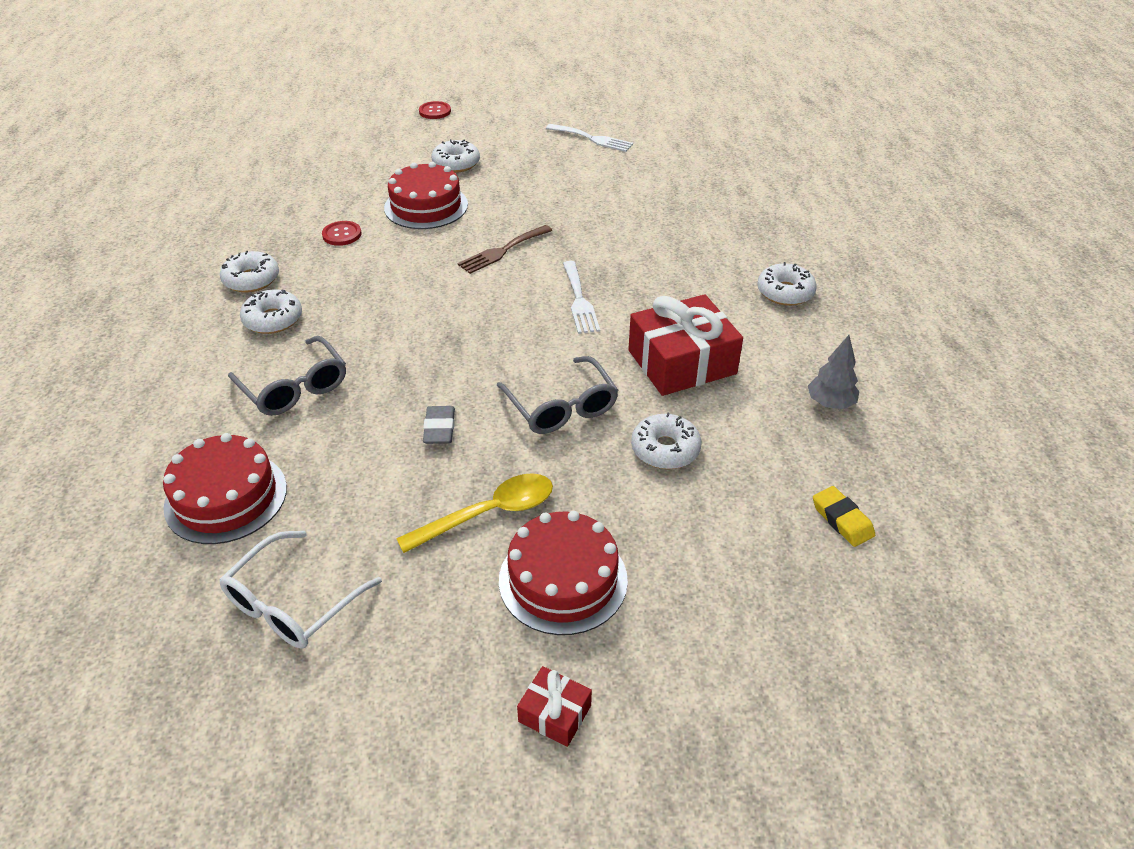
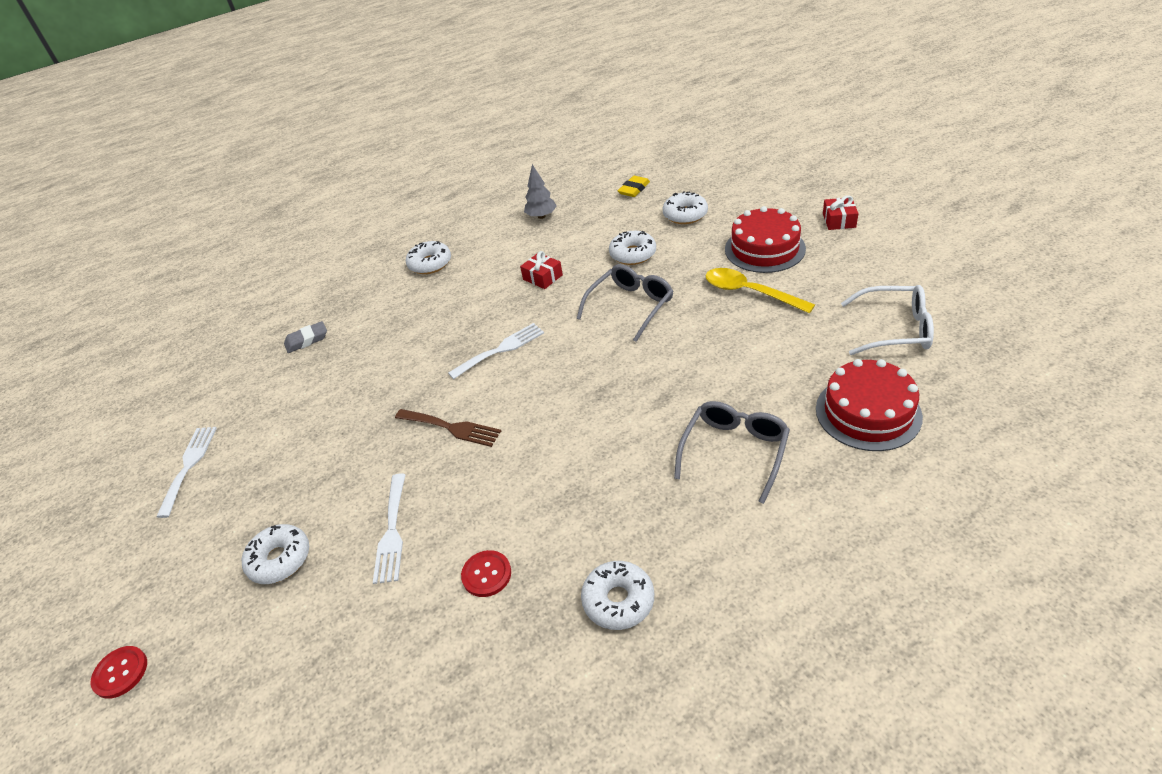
camera: 110 degrees left, 0 degrees up
(273, 319) = (665, 531): white donut -> white donut (685, 215)
(426, 206) = (392, 532): red cake -> white fork
(439, 428) = (701, 348): grey eraser -> grey eraser (307, 340)
(682, 362) = (542, 277): red gift -> red gift, size x0.47

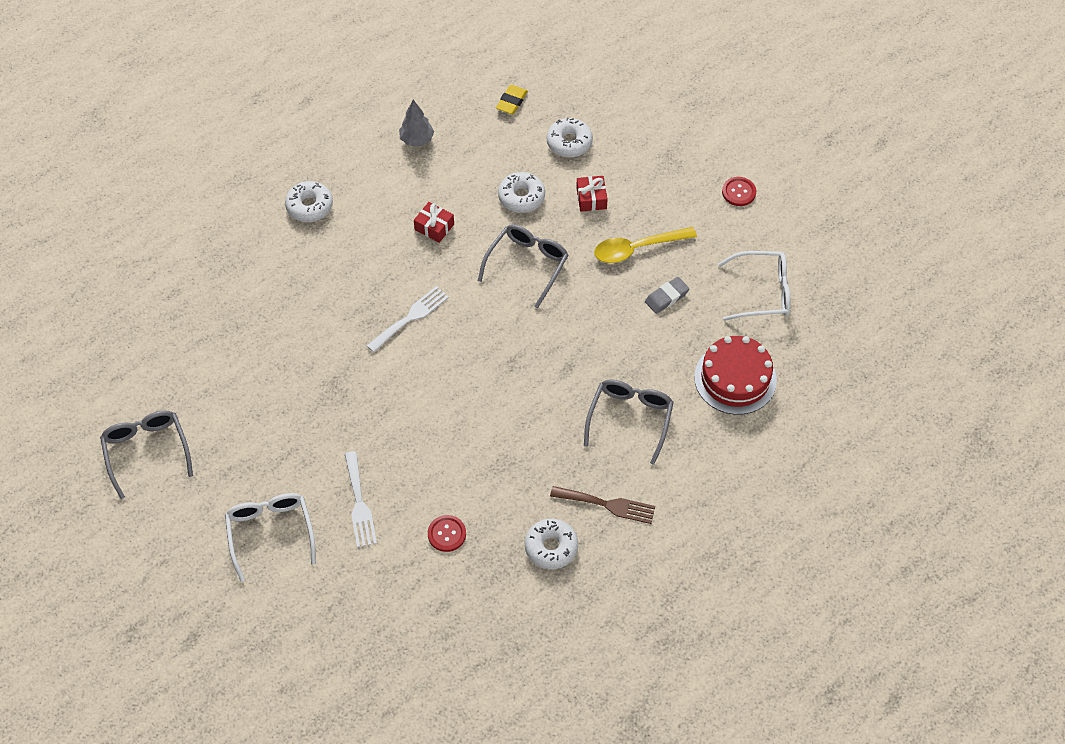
camera: 15 degrees left, 15 degrees up
(120, 673) = (176, 629): red button -> red button (739, 192)
(189, 466) = (147, 451): white fork -> grey glasses
(280, 559) = (270, 532): white donut -> white glasses
(307, 340) = (208, 307): grey eraser -> grey eraser (666, 297)
(452, 428) = (384, 404): brown fork -> brown fork (608, 505)
(749, 292) = (637, 248): yellow spoon -> yellow spoon turned 45 degrees counterclockwise
(764, 249) = (650, 193): red cake -> none
(839, 220) = (720, 156): red gift -> red gift (591, 198)

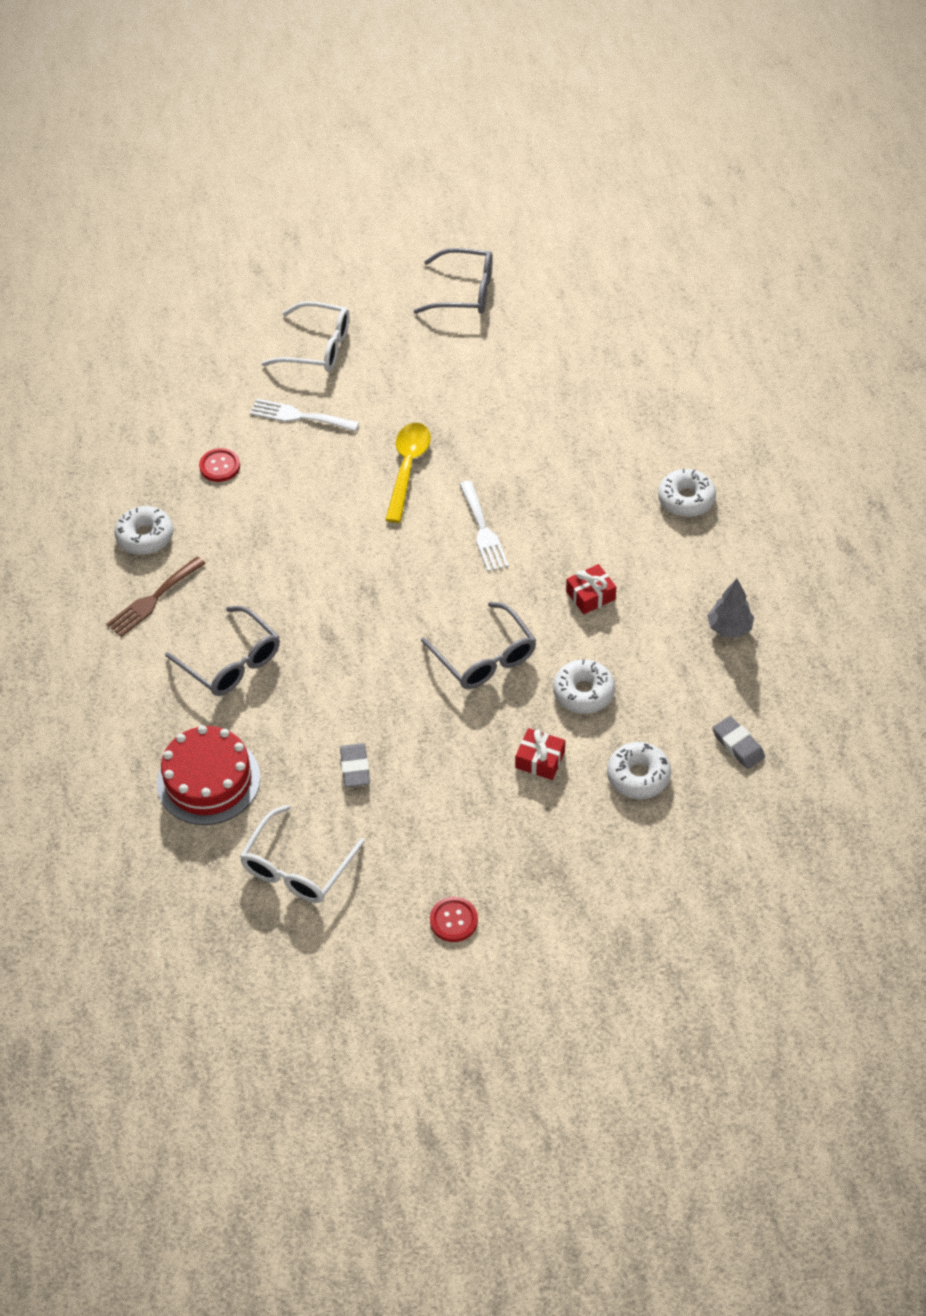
camera: 120 degrees right, 5 degrees down
(511, 102) = (738, 745): yellow eraser -> grey eraser
(637, 248) = (439, 771): yellow spoon -> yellow spoon (407, 468)

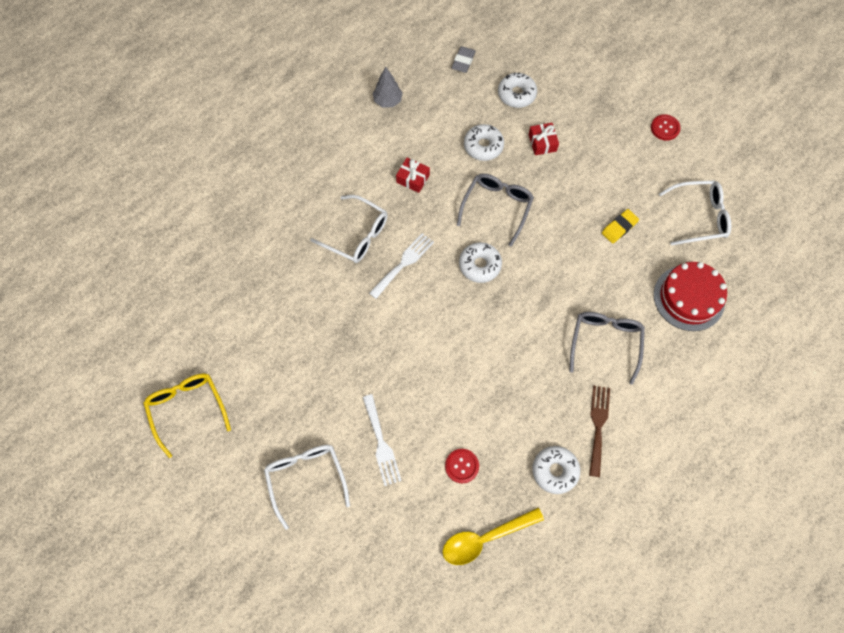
camera: 125 degrees left, 15 degrees up
(153, 599) = (598, 425): brown fork -> brown fork turned 90 degrees counterclockwise
(355, 768) = (619, 227): grey eraser -> yellow eraser
(407, 468) = (382, 340): yellow spoon -> yellow spoon (485, 538)
(464, 292) = (187, 409): grey glasses -> yellow glasses
(554, 506) = (357, 235): none -> white glasses
(686, 499) = (304, 168): white donut -> white donut (479, 265)

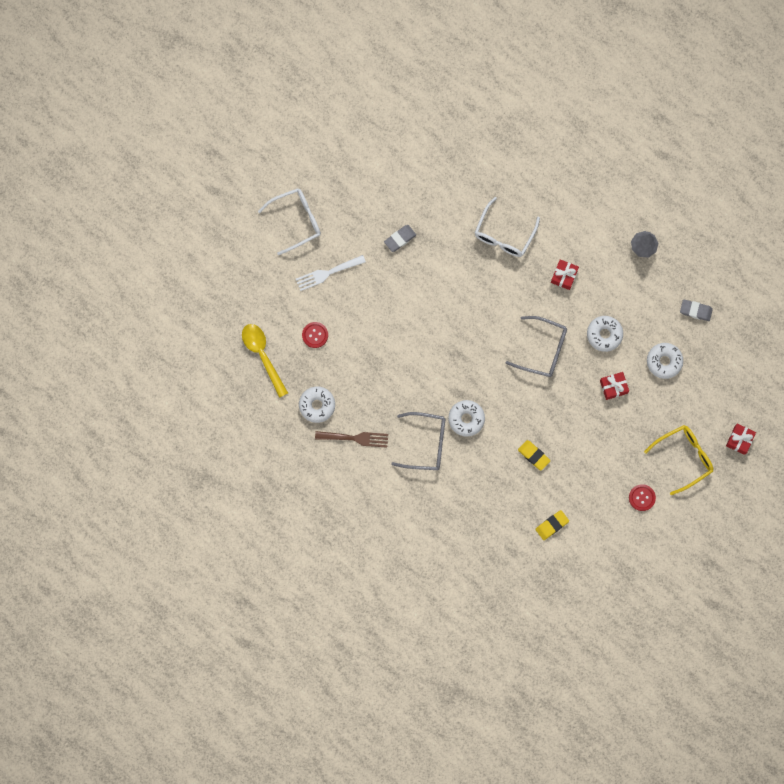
camera: 85 degrees right, 10 degrees up
(187, 409) = (342, 125): yellow glasses -> yellow glasses (684, 457)
(347, 351) = (400, 239): none -> grey eraser
(403, 263) = (481, 276): white fork -> none
(479, 265) = (486, 338): white donut -> white donut (466, 419)
(602, 37) = (739, 440): none -> red gift
(689, 298) = (472, 513): red cake -> none
(699, 216) = (552, 525): white glasses -> yellow eraser

